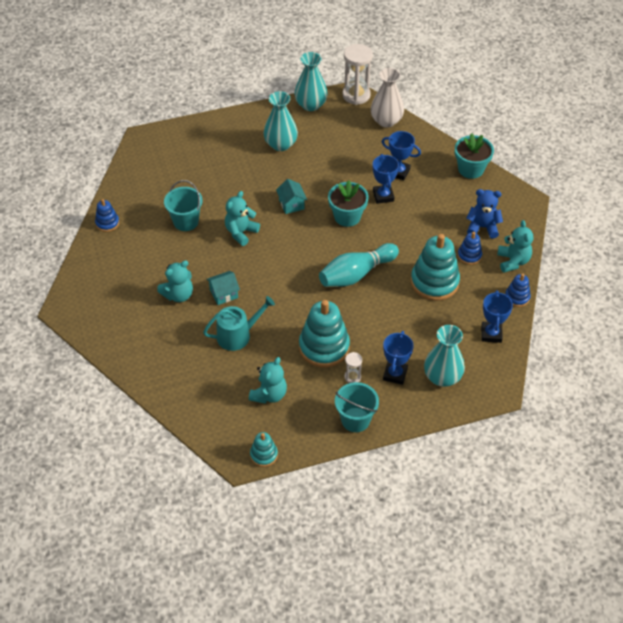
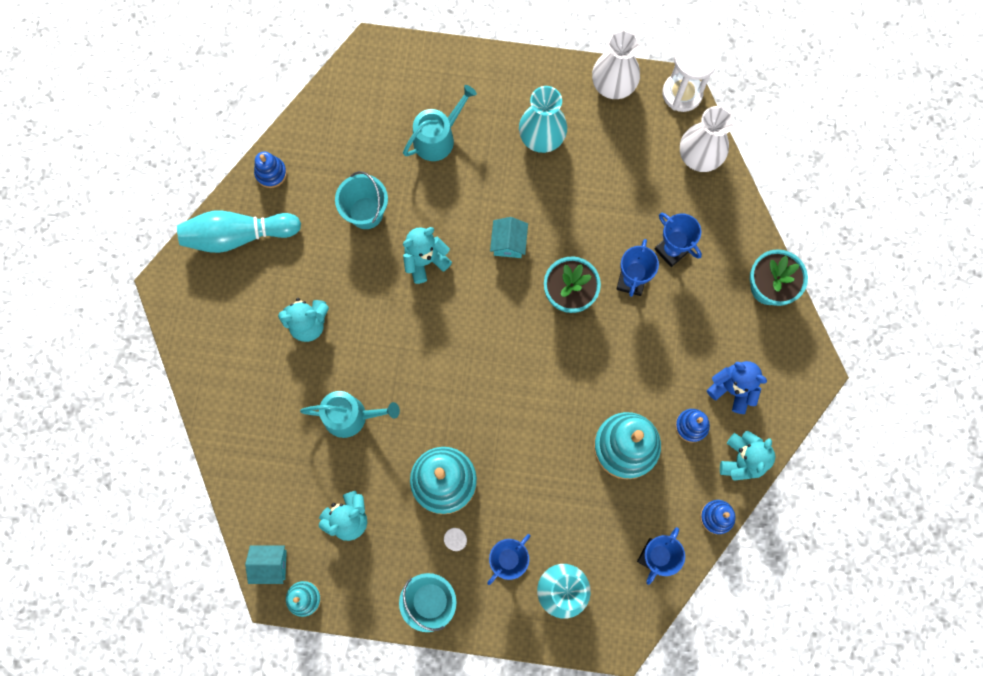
camera: 25 degrees right, 25 degrees up
(212, 167) = (438, 138): none -> turquoise watering can
(224, 294) = (362, 346): turquoise house -> turquoise house (270, 564)
(311, 105) = (613, 85): turquoise vase -> white vase
(356, 274) = (535, 390): turquoise bowling pin -> turquoise bowling pin (238, 235)

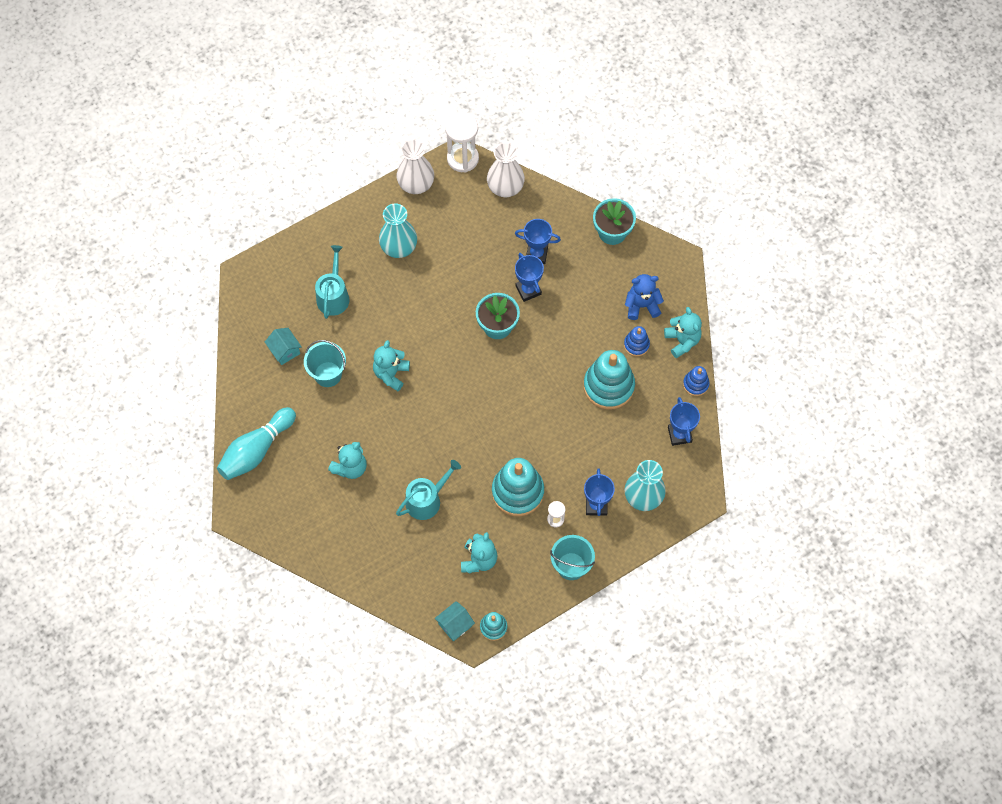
camera: 40 degrees left, 10 degrees down
(271, 173) = (244, 397): blue stacking toy -> none
(508, 243) = (434, 324): turquoise house -> turquoise house (285, 351)

